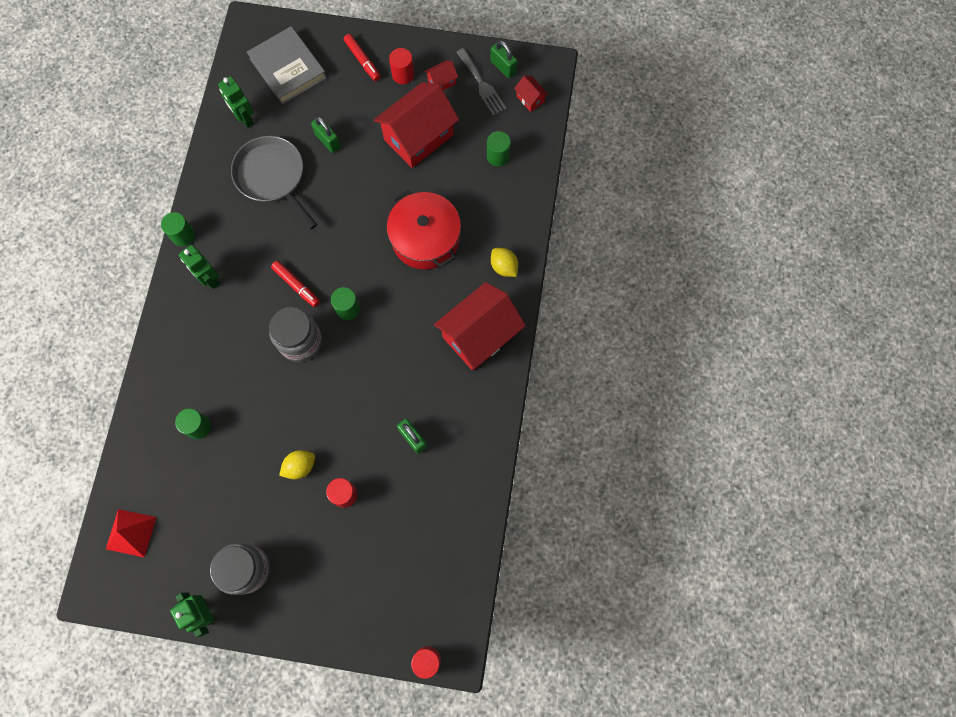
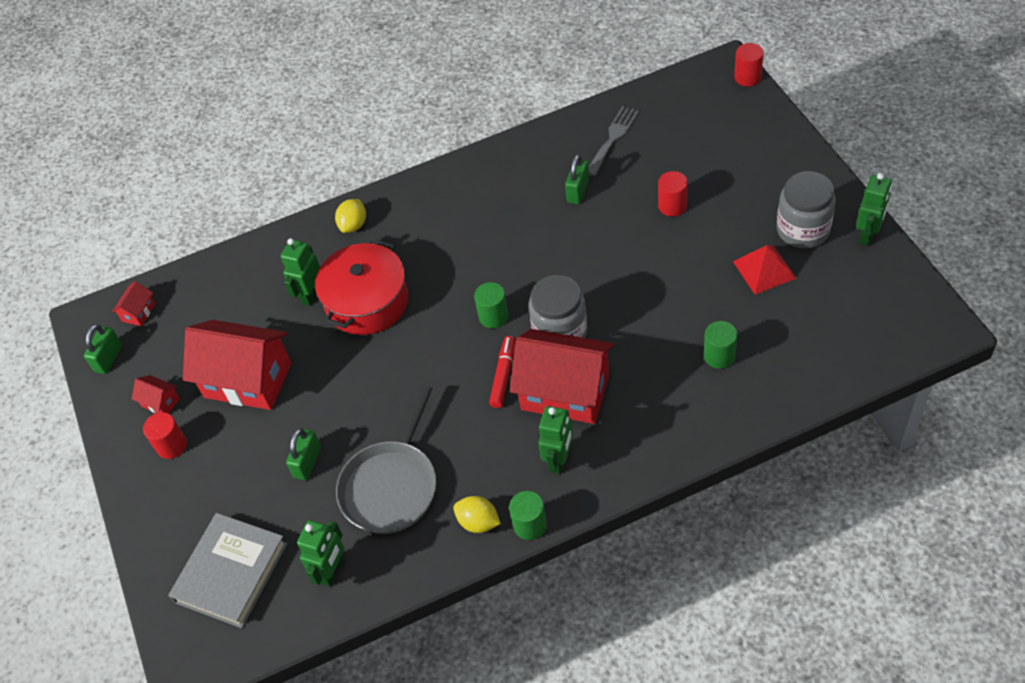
camera: 115 degrees left, 20 degrees down
(131, 533) = (866, 337): red pyramid -> red pyramid (764, 269)
(300, 466) = (679, 252): yellow lemon -> yellow lemon (478, 522)
(362, 60) = (174, 499): red marker -> none
(460, 207) = (311, 294): none -> green robot
(479, 335) = (439, 203): red house -> red house (565, 392)
(482, 84) = (143, 364): grey fork -> grey fork (613, 138)
(498, 156) = (228, 299): green cylinder -> none

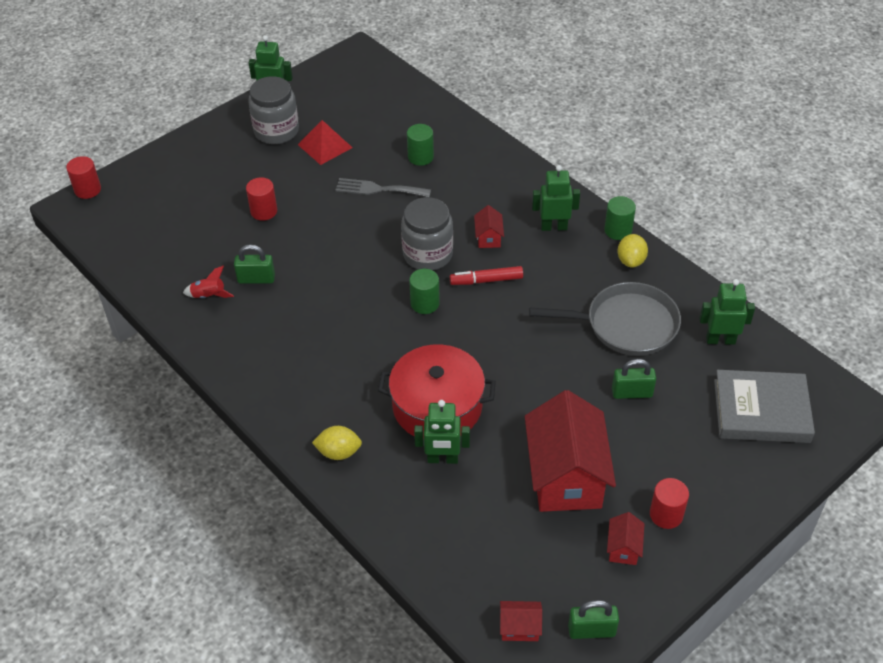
camera: 115 degrees left, 5 degrees down
(565, 392) = (488, 237): red house -> red house, size x0.42
(569, 155) = (209, 296): none -> red rocket
(613, 138) = (180, 268): grey fork -> grey fork (378, 189)

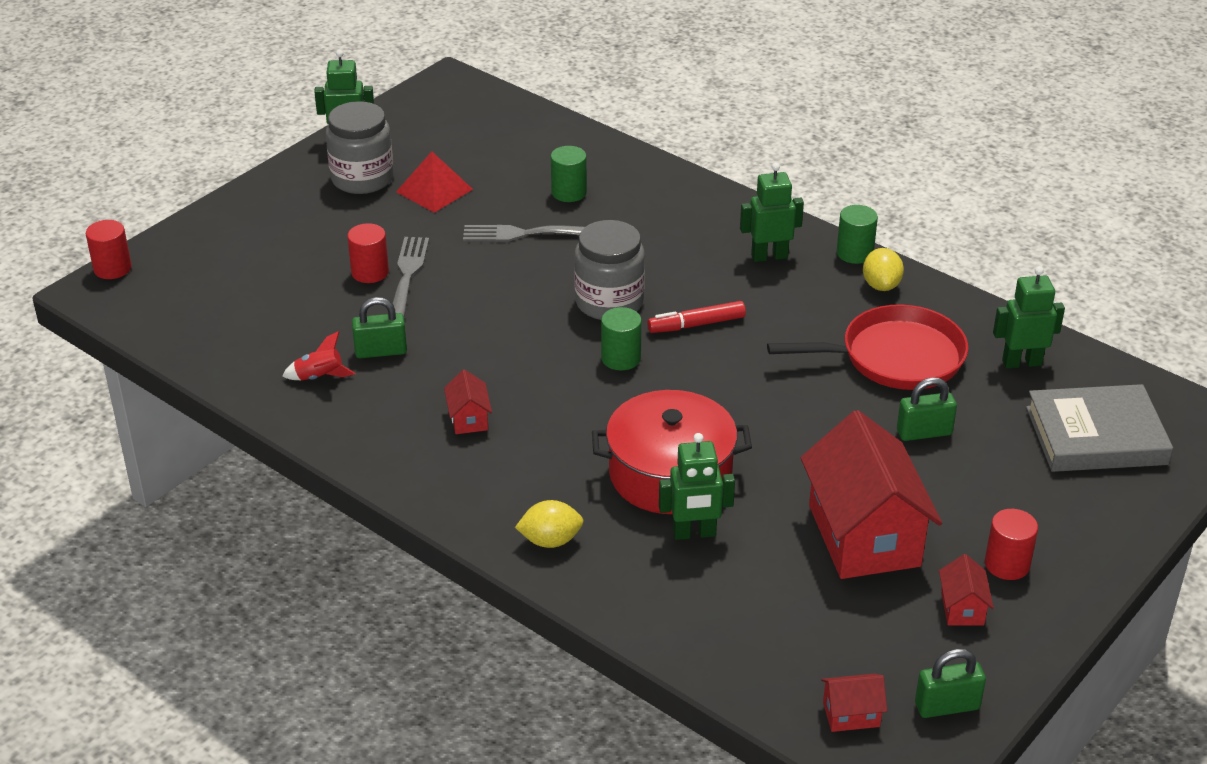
camera: 10 degrees left, 10 degrees down
(290, 215) = (408, 273): none -> grey fork
(488, 237) = (686, 276): red house -> red house (469, 419)
(626, 325) = (895, 357): grey pan -> red pan

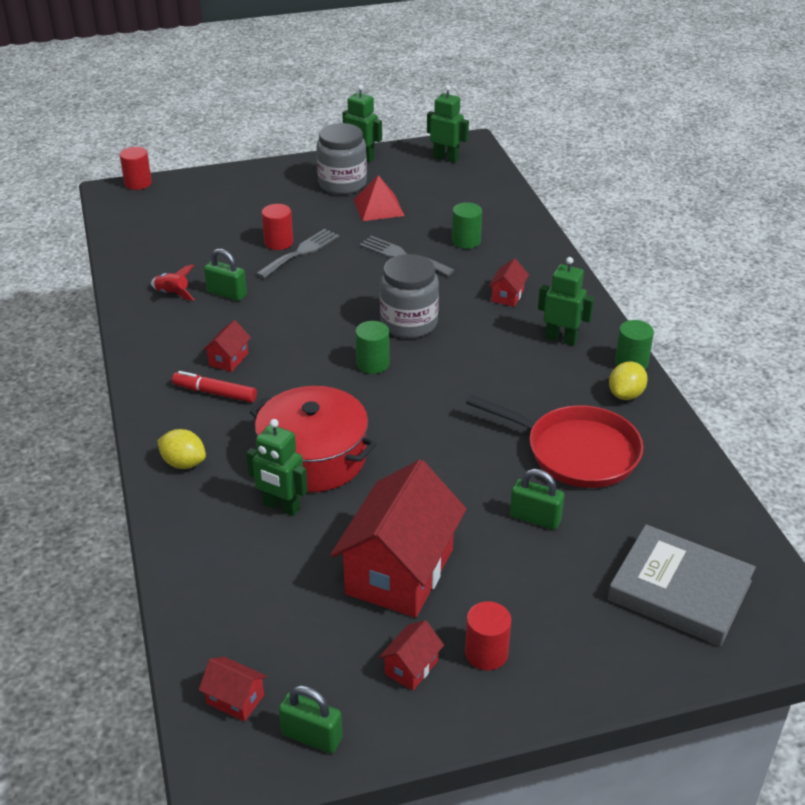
camera: 35 degrees right, 0 degrees up
(673, 234) = (507, 296): none -> red house
(696, 324) = (452, 364): red marker -> red marker (215, 393)
(1021, 362) = (678, 502): green robot -> green robot (446, 158)

